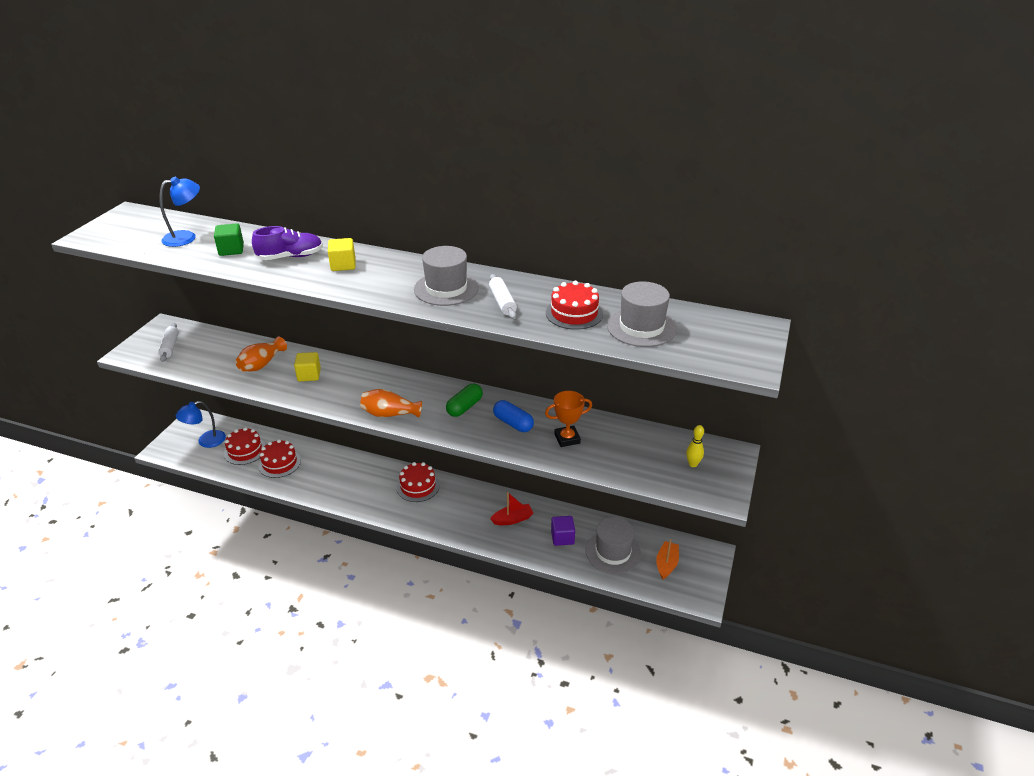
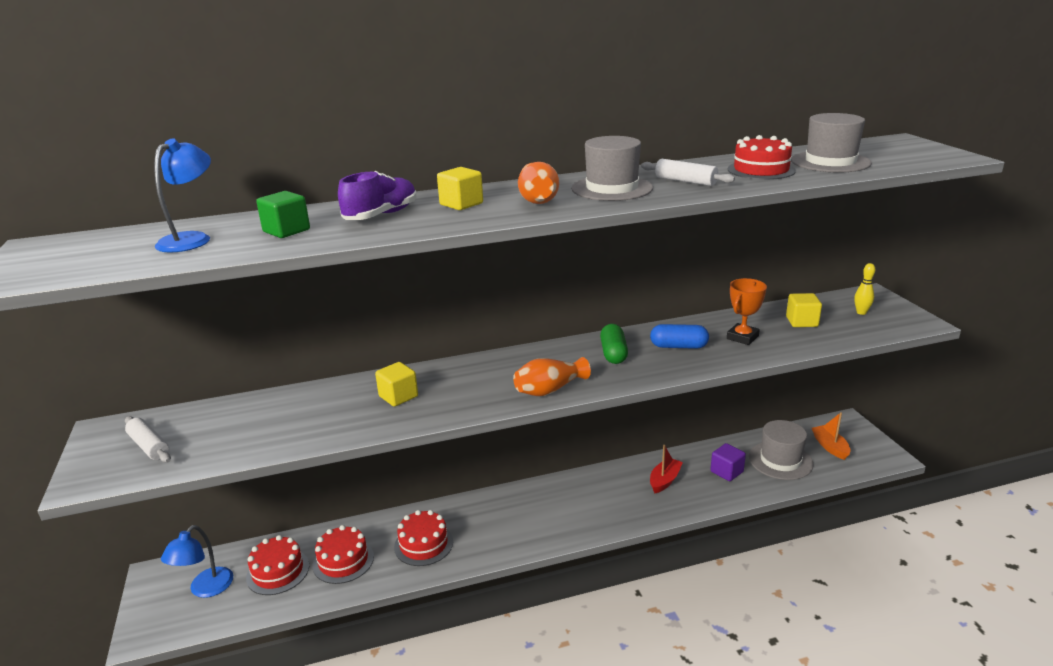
camera: 35 degrees left, 10 degrees down
(262, 364) = (319, 411): orange vase -> orange vase (537, 199)
(418, 486) = (536, 501): red cake -> red cake (423, 544)
(632, 448) = (801, 322): none -> yellow cube

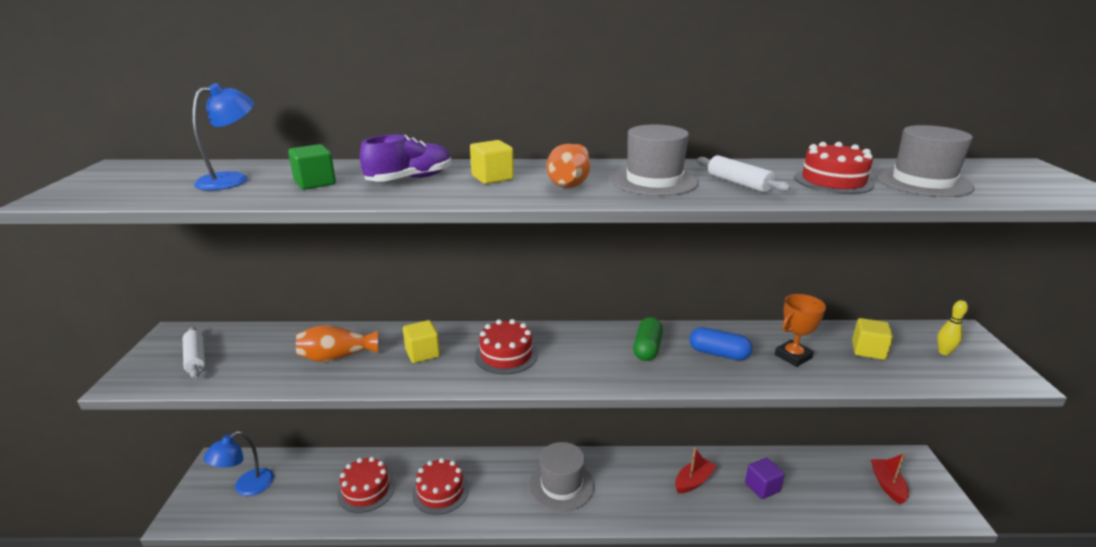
camera: 15 degrees right, 0 degrees up
(278, 571) = (309, 486): red cake -> red cake (506, 355)
(549, 390) = (565, 376): orange vase -> orange vase (337, 356)
(780, 460) = (825, 488): grey hat -> grey hat (561, 485)
(830, 447) = (887, 485): orange boat -> red boat

